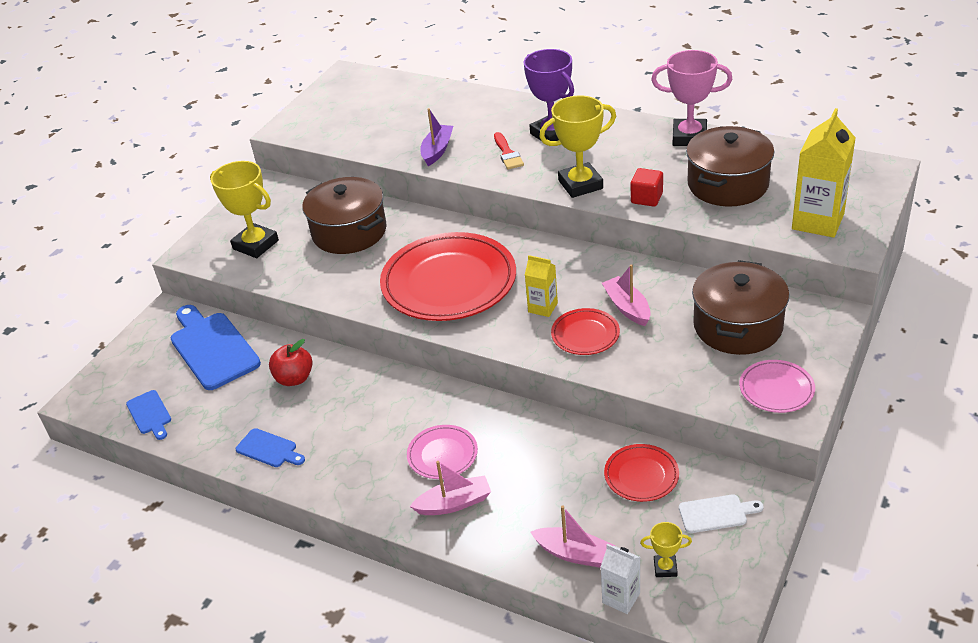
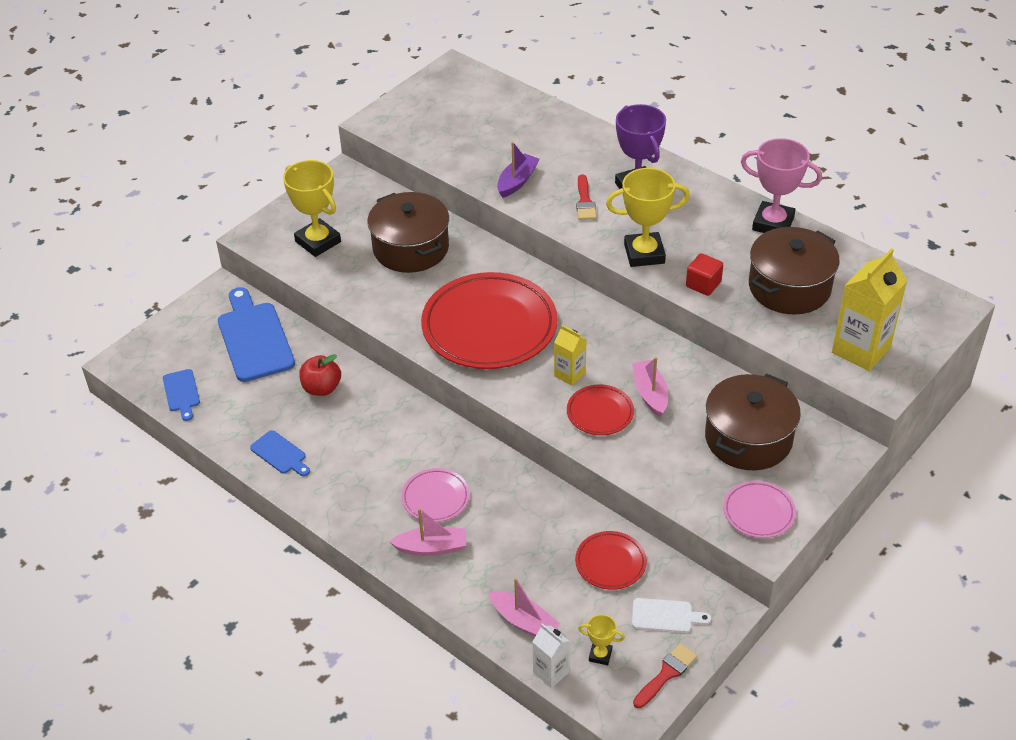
camera: 10 degrees right, 5 degrees up
(740, 570) = (666, 674): none -> red brush

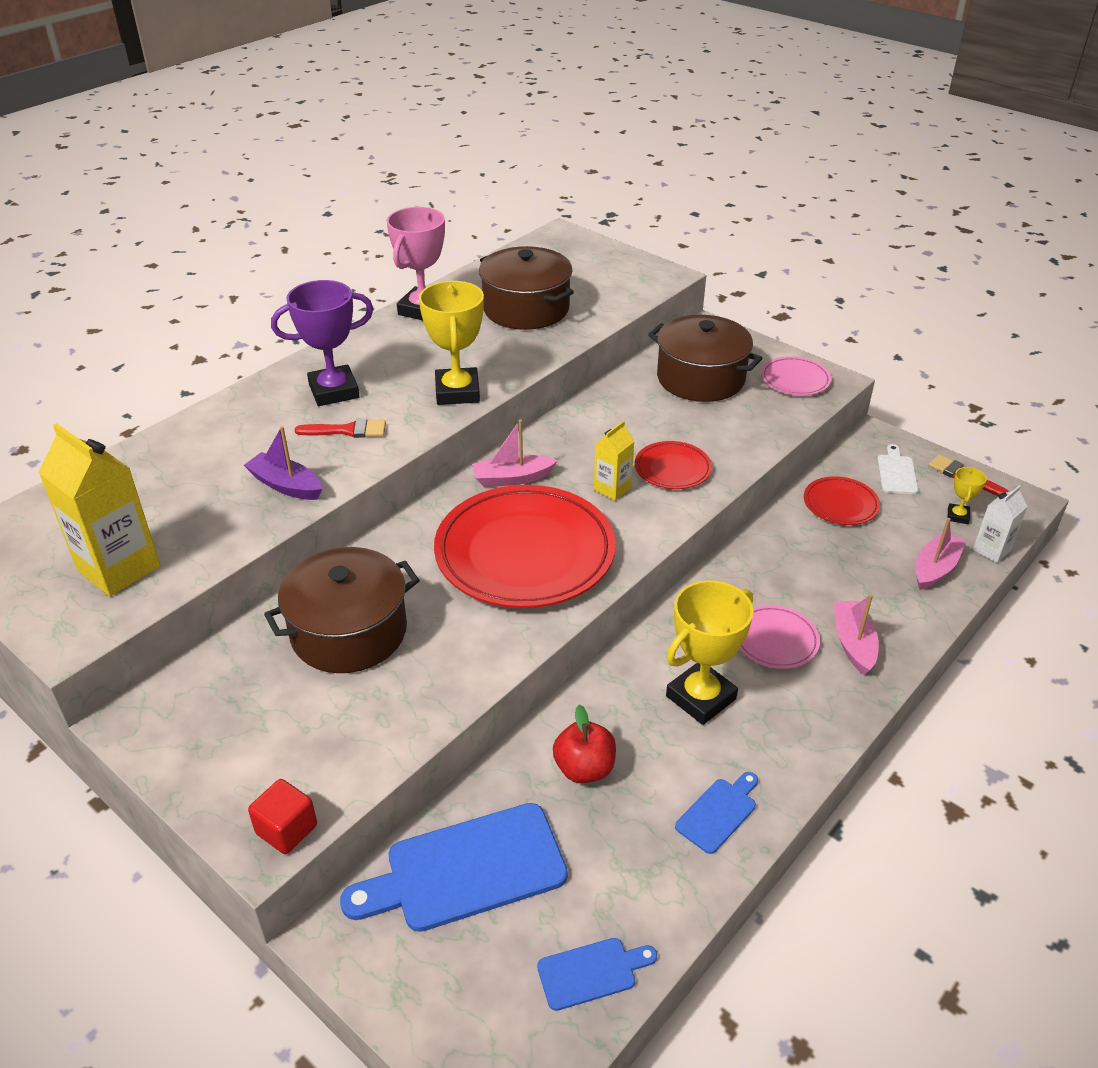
camera: 90 degrees left, 5 degrees down
(318, 241) = (304, 746): yellow trophy -> yellow trophy (700, 697)
(650, 393) = (641, 433): pink boat -> pink boat (512, 478)
(703, 284) = (516, 357): red cube -> red cube (286, 829)
(861, 350) = (618, 281): yellow carton -> yellow carton (119, 568)

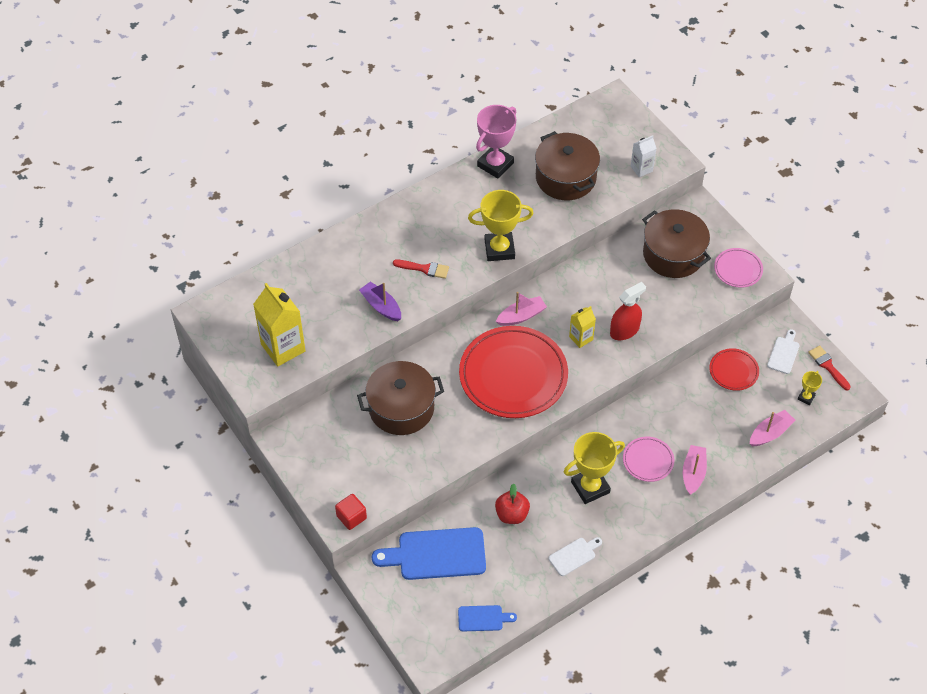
camera: 15 degrees right, 15 degrees up
(334, 391) = (422, 232): purple trophy -> none
(457, 392) = (499, 249): yellow trophy -> yellow trophy turned 75 degrees clockwise
(512, 478) = (521, 316): pink boat -> pink boat turned 150 degrees clockwise
(672, 469) = (624, 330): red plate -> red spray bottle
(718, 813) = (574, 555): blue cutting board -> white cutting board
(991, 550) = (813, 428): white carton -> white carton (641, 169)

